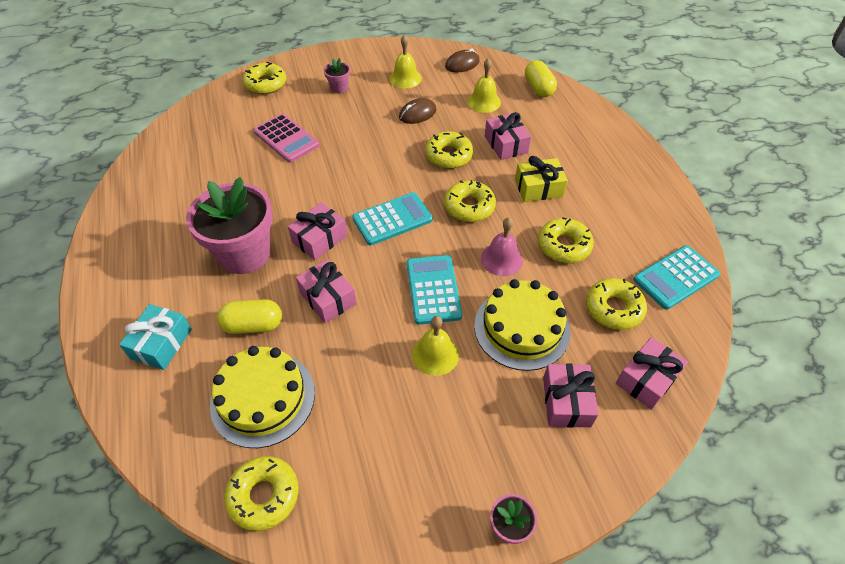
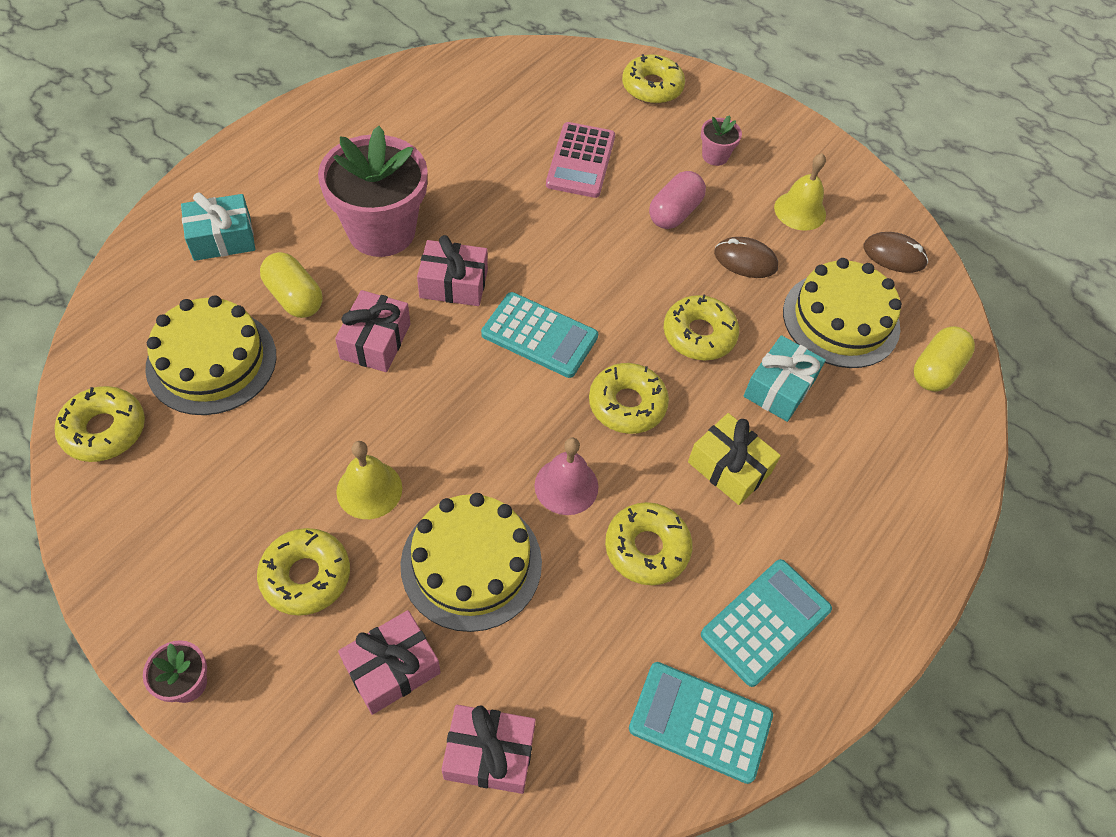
camera: 50 degrees right, 5 degrees up
(361, 122) = (674, 213): none -> pink capsule
(433, 289) = (462, 437): turquoise calculator -> turquoise calculator (765, 622)
(484, 102) = (841, 319): yellow bell -> yellow cake
(506, 144) = (779, 388): pink gift -> turquoise gift
(613, 309) = (581, 661): yellow donut -> yellow donut (306, 576)

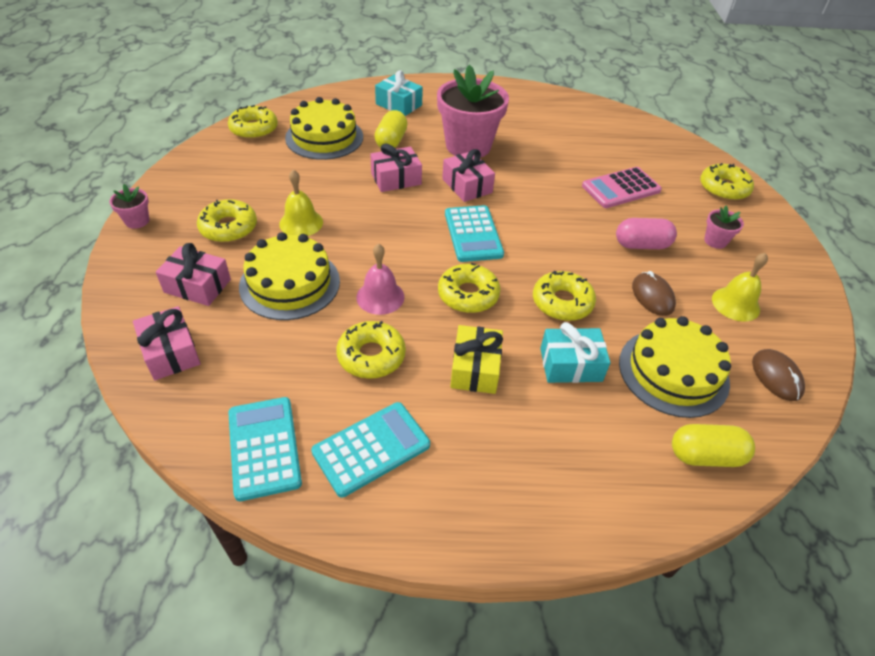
camera: 55 degrees right, 10 degrees down
(765, 622) = (371, 448): turquoise calculator -> turquoise calculator turned 45 degrees counterclockwise

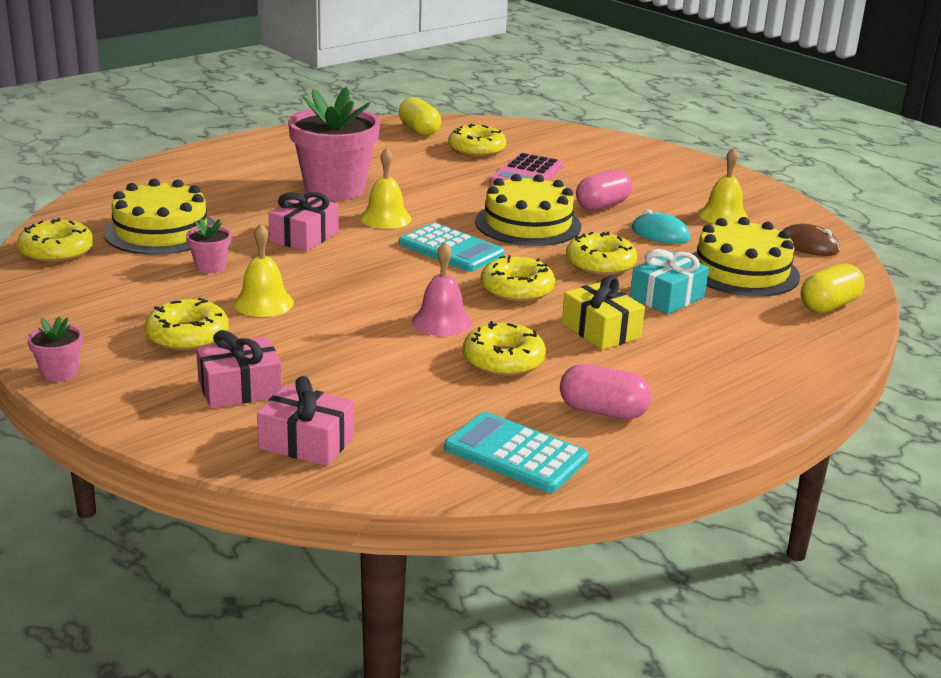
camera: 40 degrees left, 20 degrees down
(290, 283) = (336, 348): yellow cake -> yellow cake (528, 224)
(371, 448) = (603, 411): turquoise calculator -> pink capsule
(391, 141) = (245, 211): yellow capsule -> yellow capsule (419, 130)
(398, 105) = (199, 179): turquoise gift -> none
(467, 186) = (385, 218): pink gift -> yellow bell
(652, 296) = (660, 234): brown mouse -> turquoise mouse
(715, 241) = (652, 183): pink flower pot -> pink flower pot (210, 266)
(723, 188) = (607, 148): yellow donut -> yellow donut (476, 149)

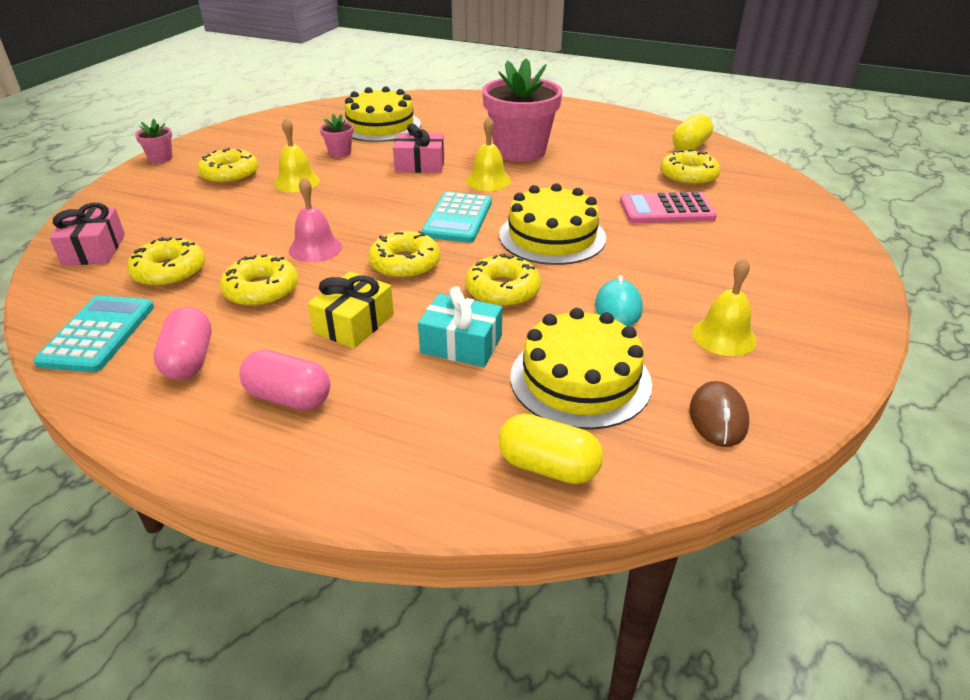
camera: 65 degrees right, 10 degrees up
(56, 251) = (322, 112): yellow donut -> yellow donut (169, 272)
(240, 389) = (163, 209): pink gift -> none
(602, 205) = (647, 261): pink capsule -> pink capsule (289, 398)

